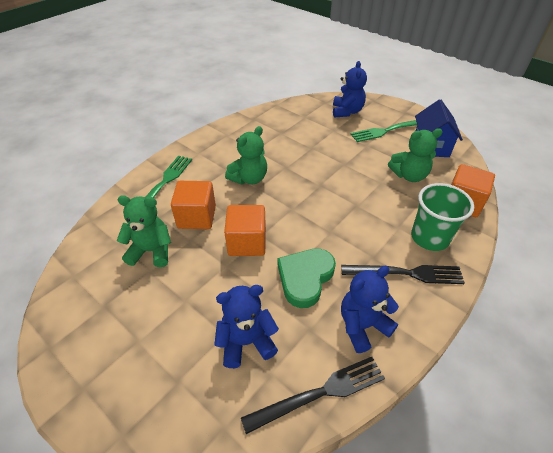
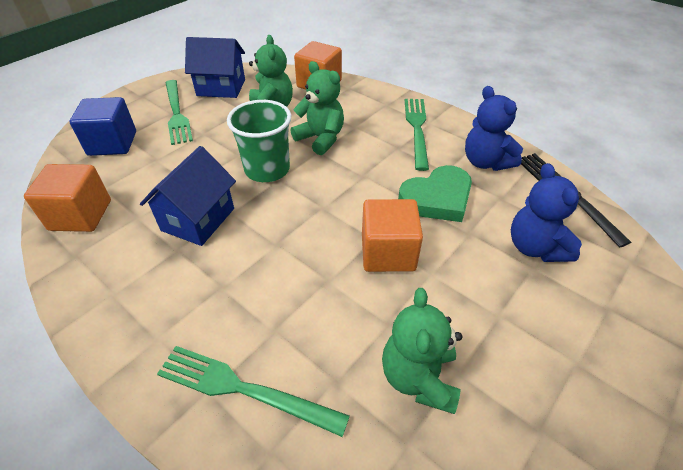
camera: 90 degrees left, 0 degrees up
(197, 217) = (338, 319): orange cube -> orange cube (81, 215)
(249, 178) = (251, 255): green teddy bear -> green teddy bear (321, 139)
(279, 154) = (198, 219): none -> blue house
(305, 278) = (437, 198): green heart -> green heart turned 60 degrees counterclockwise
(347, 111) = (112, 143): blue teddy bear -> blue cube
(406, 273) = (417, 129): black fork -> green fork
(429, 237) = (368, 109): green cup -> green cup (267, 170)

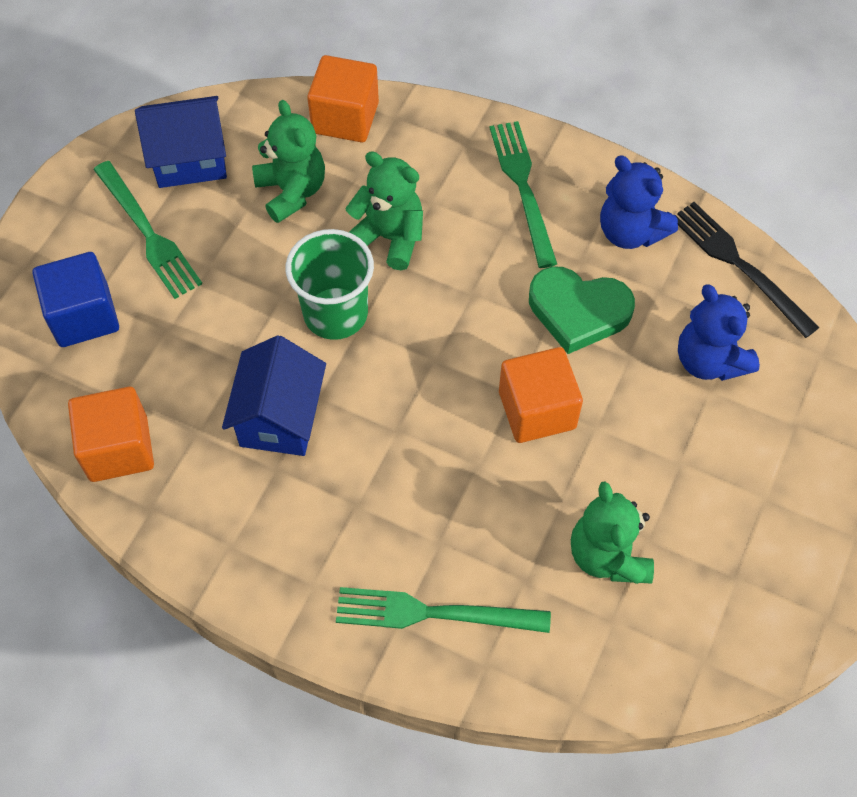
camera: 15 degrees left, 15 degrees up
(437, 198) = (578, 311): green heart -> green heart turned 60 degrees clockwise

